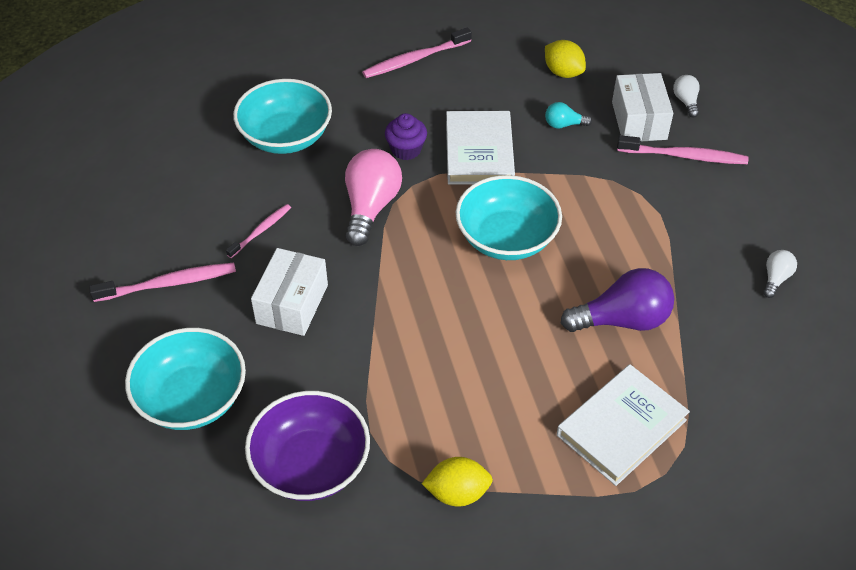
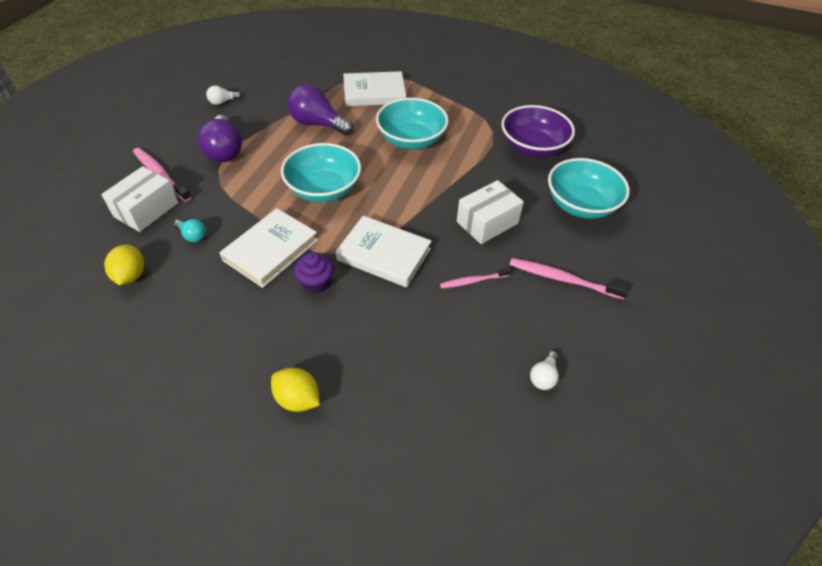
camera: 145 degrees left, 0 degrees up
(286, 136) = (393, 352): turquoise bowl -> turquoise bowl (411, 140)
(370, 207) = (384, 254): pink light bulb -> white book
(415, 59) = (213, 366): pink toothbrush -> none
(457, 493) = (471, 108): yellow lemon -> yellow lemon (297, 399)
(668, 218) = (224, 151): none -> purple light bulb
(686, 101) = (99, 204): white light bulb -> white light bulb (543, 377)

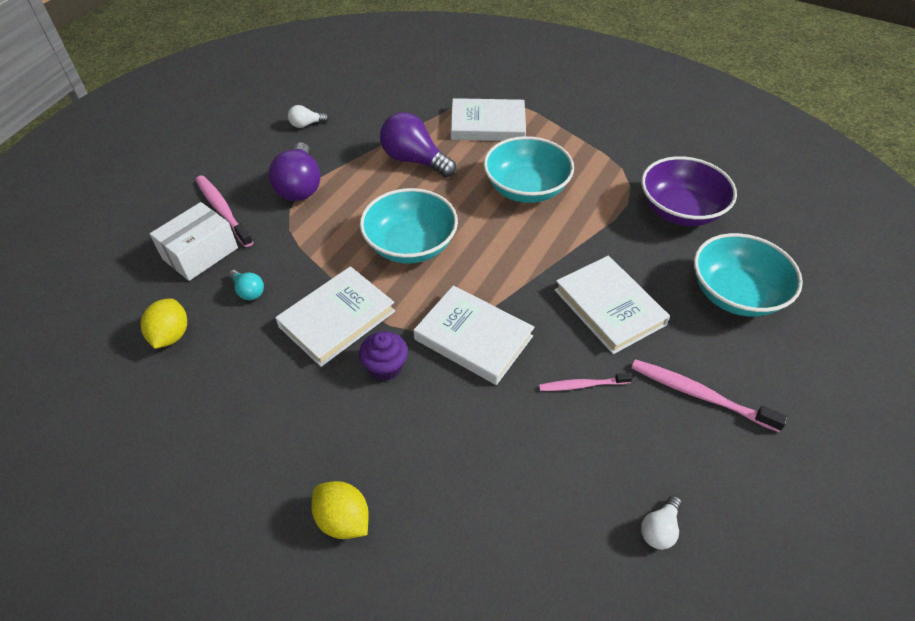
camera: 10 degrees right, 0 degrees up
(487, 222) = (609, 307): white box -> white book

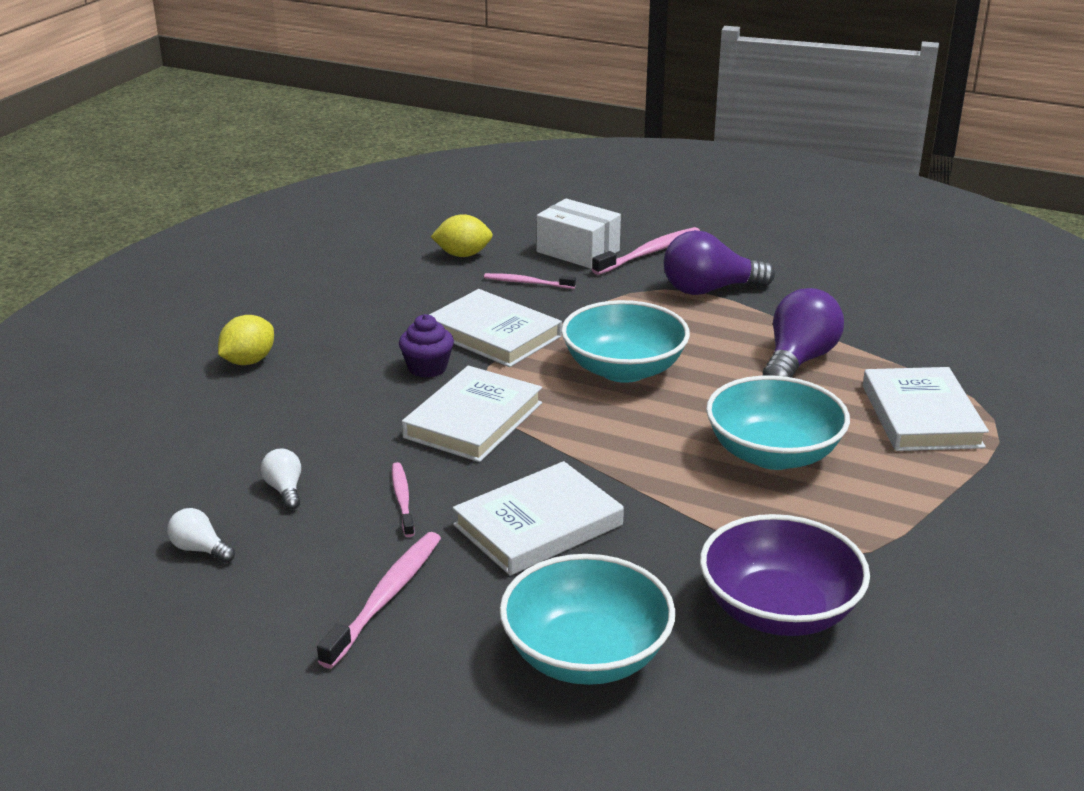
camera: 85 degrees right, 20 degrees down
(248, 291) = (527, 283): turquoise light bulb -> pink toothbrush
(306, 124) = (837, 280): white light bulb -> white light bulb (285, 490)

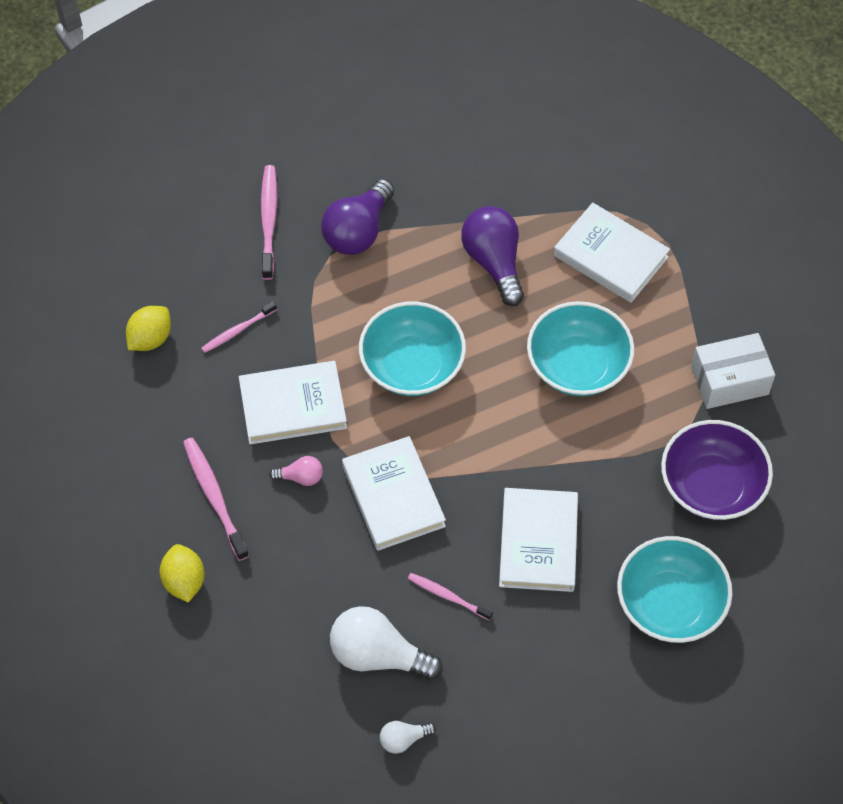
camera: 50 degrees left, 30 degrees up
(285, 490) = (378, 655): white light bulb -> white light bulb, size x2.03
(386, 597) = (538, 668): pink toothbrush -> pink toothbrush (214, 497)
(427, 368) = (300, 477): purple cupcake -> pink light bulb
(578, 251) = (221, 262): white box -> white box (729, 380)

